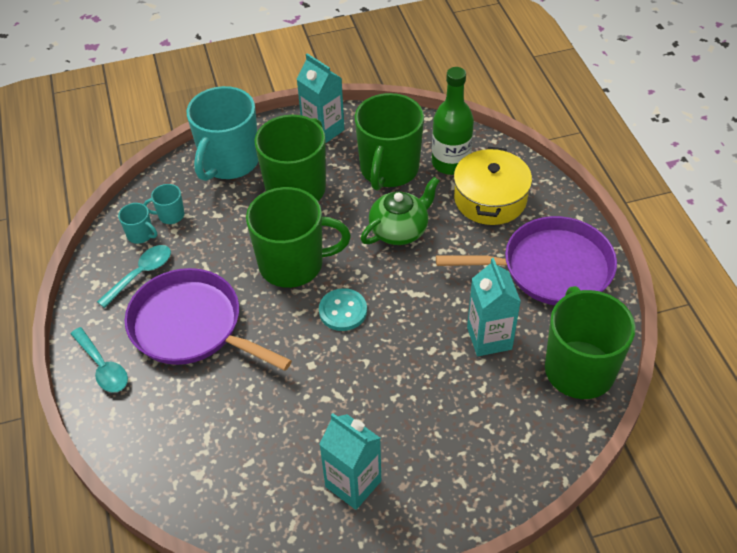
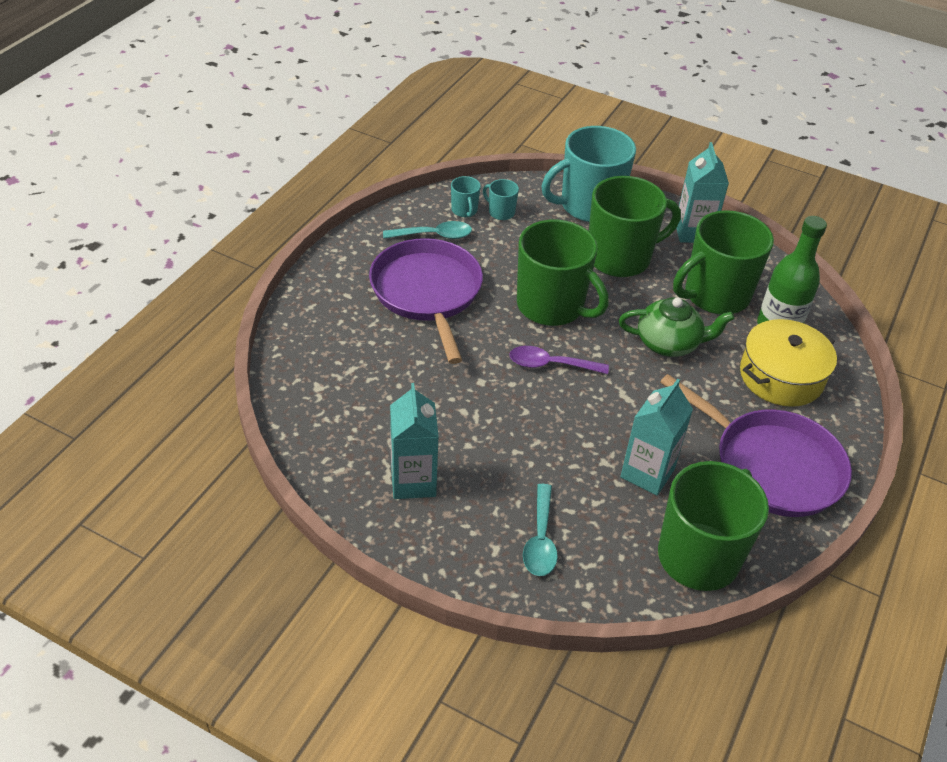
camera: 40 degrees right, 5 degrees down
(103, 367) = (339, 274): turquoise spoon -> turquoise spoon (540, 539)
(343, 311) = (550, 364): turquoise button -> purple spoon

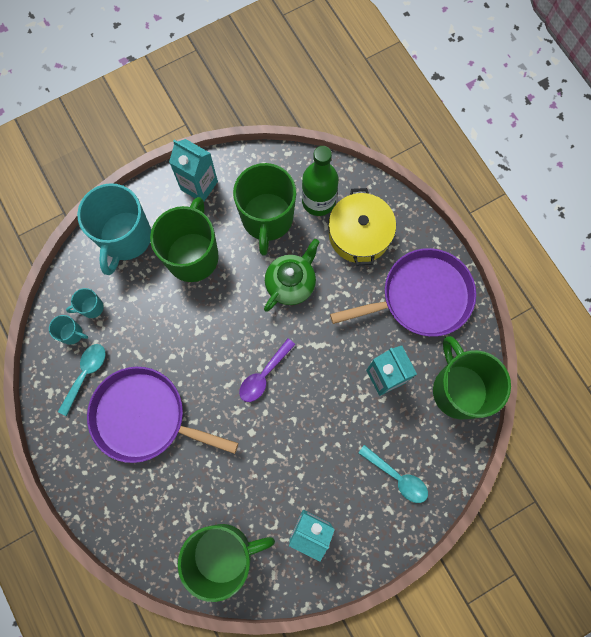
camera: 55 degrees left, 30 degrees up
(551, 306) = (211, 337): green mug -> green mug (224, 553)

